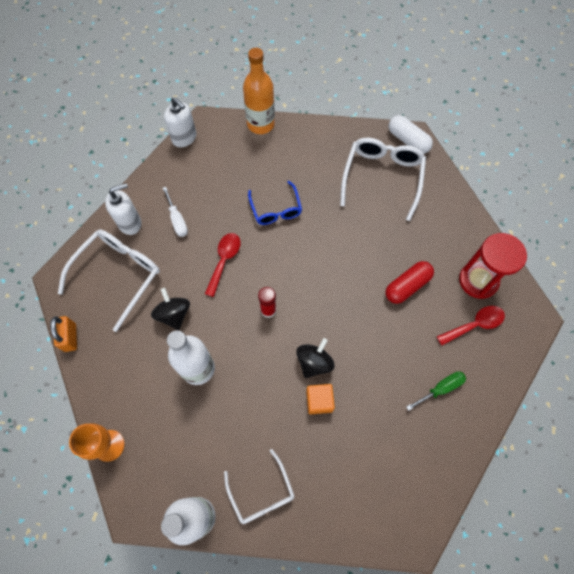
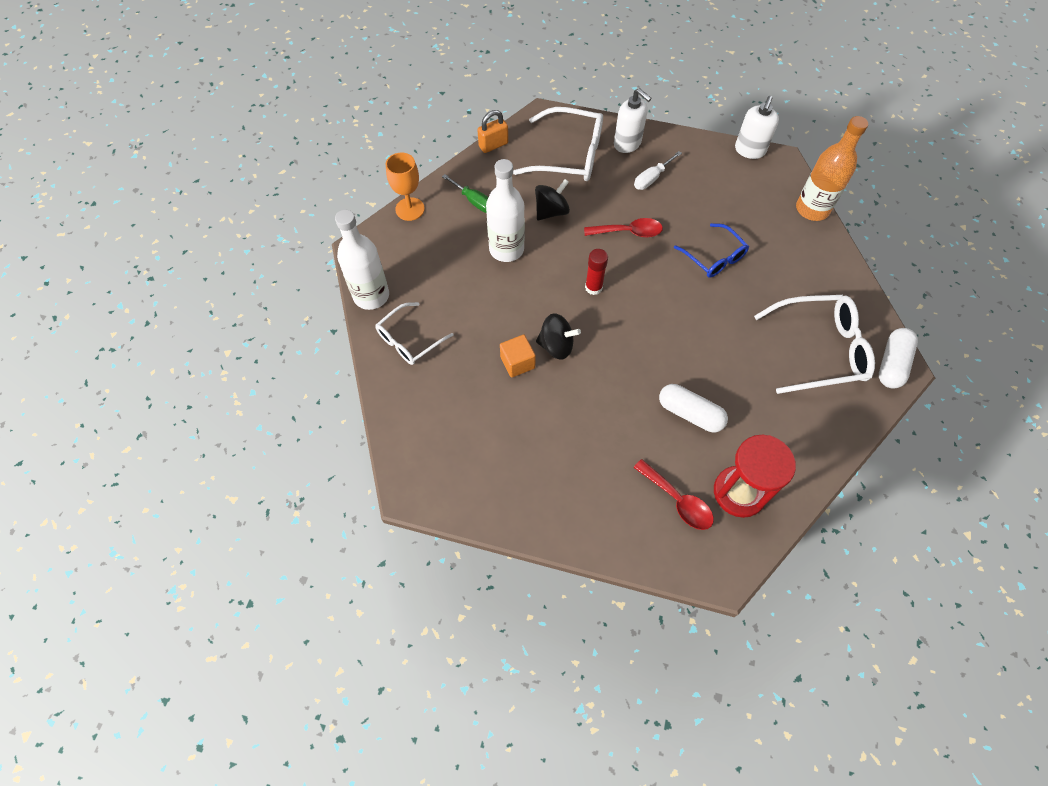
camera: 70 degrees right, 5 degrees down
(276, 209) = (714, 257): blue glasses -> blue glasses turned 90 degrees counterclockwise
(407, 286) = (690, 413): red capsule -> white capsule
(441, 389) = (581, 480): green screwdriver -> green screwdriver (474, 201)

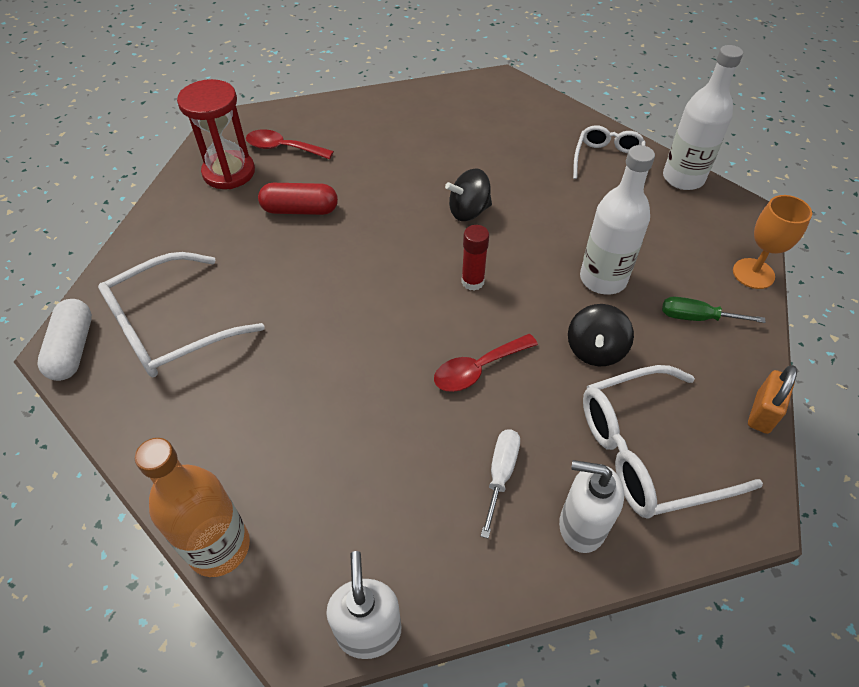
camera: 150 degrees right, 10 degrees down
(517, 362) = (494, 184): orange cube -> none
(690, 413) = (300, 210): white capsule -> red capsule
(714, 257) = (346, 387): blue glasses -> none

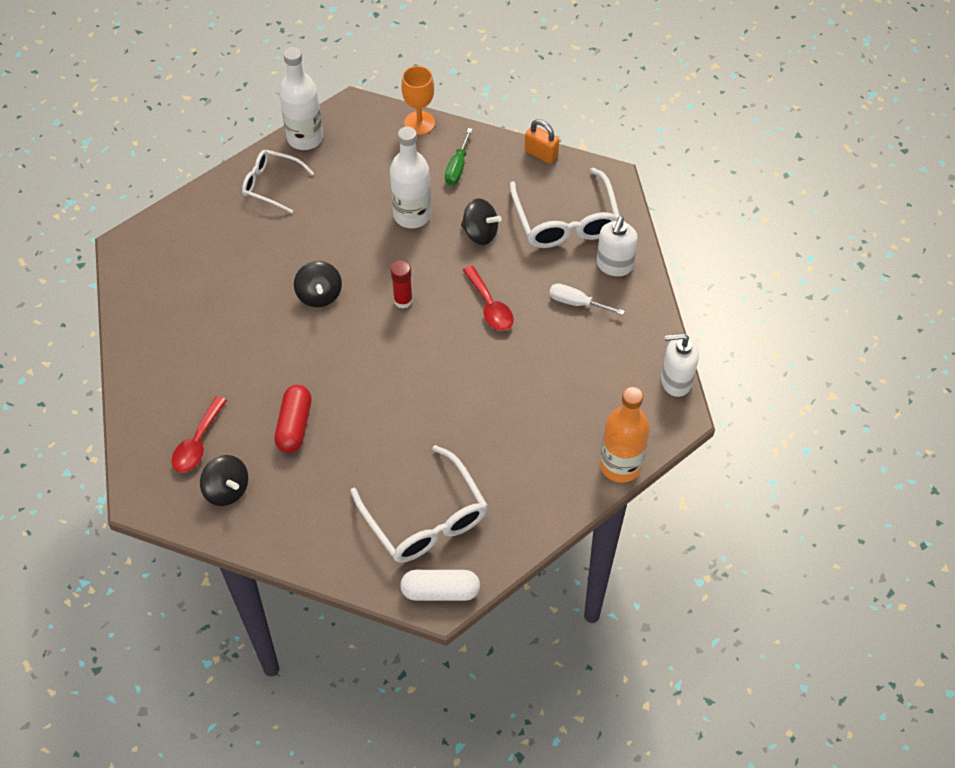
camera: 85 degrees left, 5 degrees up
(229, 172) = (227, 490): red hourglass -> black spinning top

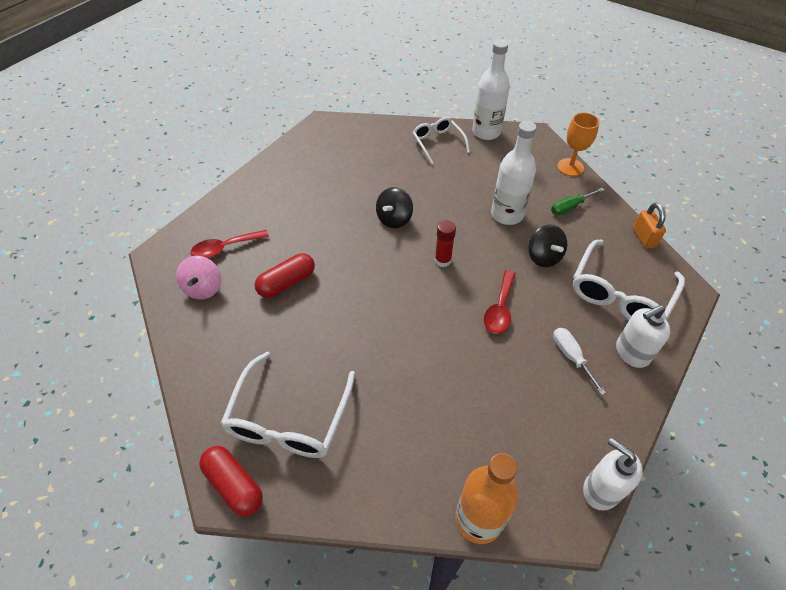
camera: 45 degrees right, 5 degrees down
(227, 490) = (204, 288): black spinning top -> pink spinning top
(440, 591) = (234, 485): white capsule -> red capsule

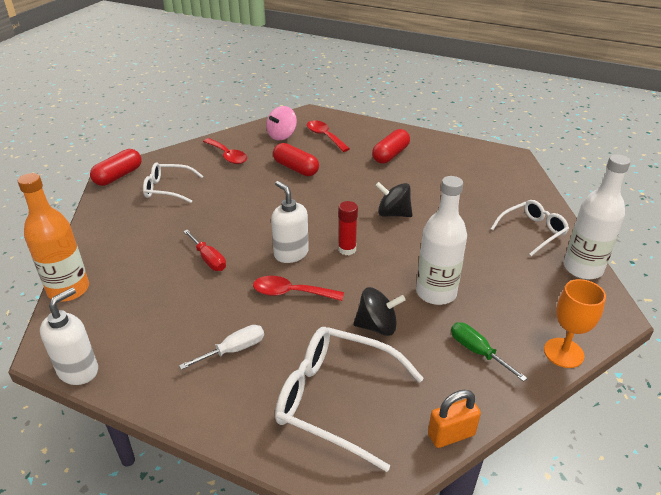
camera: 80 degrees right, 15 degrees down
(204, 288) = (282, 135): pink spinning top -> pink spinning top turned 45 degrees counterclockwise
(231, 348) = (227, 156): none -> red spoon
(288, 201) = (390, 155): none -> red capsule
(289, 417) = (168, 189): white glasses -> white glasses, size x0.62
(441, 374) = (208, 259): none -> red screwdriver
(543, 257) = (377, 326): black spinning top -> black spinning top turned 150 degrees counterclockwise
(631, 353) = (243, 406): white soap dispenser -> white soap dispenser (291, 254)

